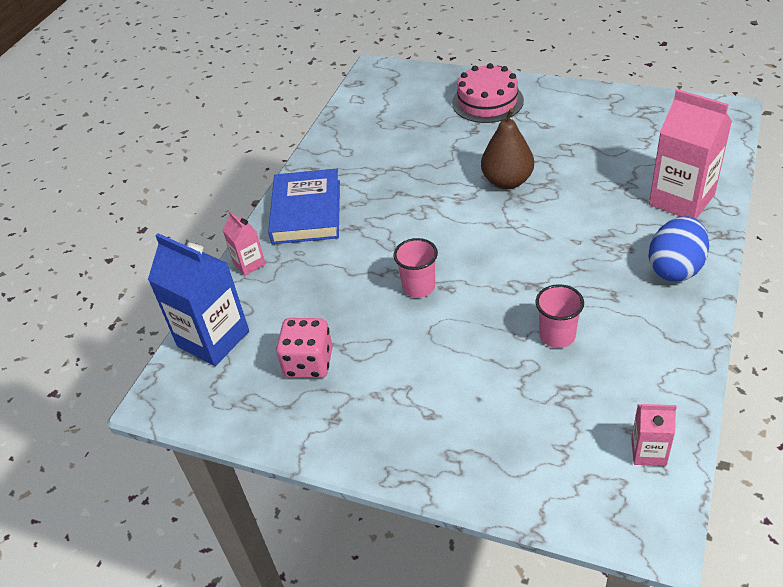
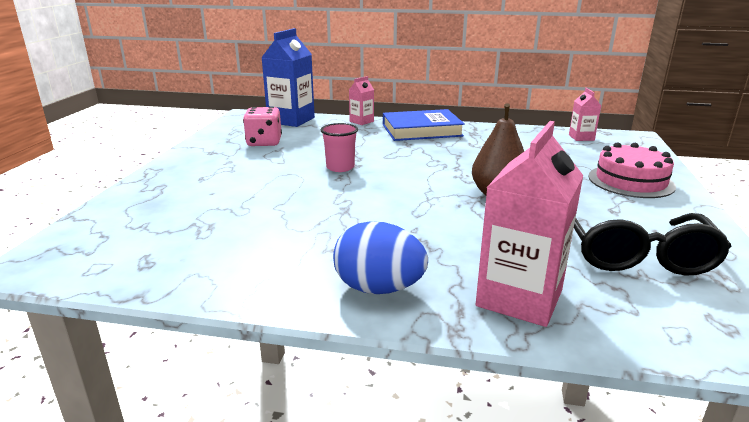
camera: 75 degrees right, 20 degrees down
(557, 336) = (275, 221): pink cup -> none
(618, 134) = (635, 254): none -> black glasses
(648, 452) = (113, 265): pink carton -> pink carton (581, 137)

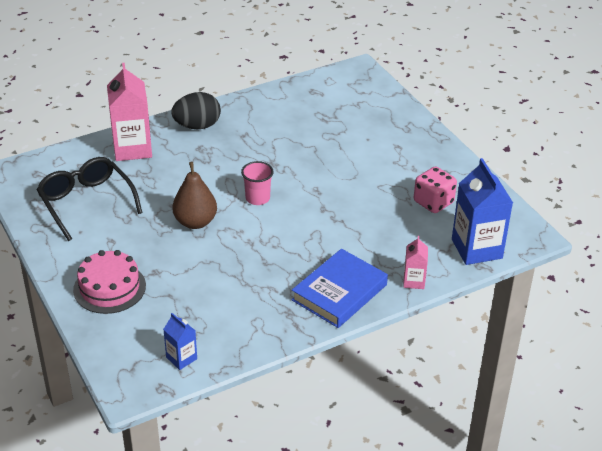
camera: 140 degrees right, 15 degrees up
(340, 167) = (331, 200): pink cup -> pink cup (257, 198)
(379, 288) = (197, 126): blue egg -> black egg
(581, 137) = (181, 358): pink carton -> blue carton

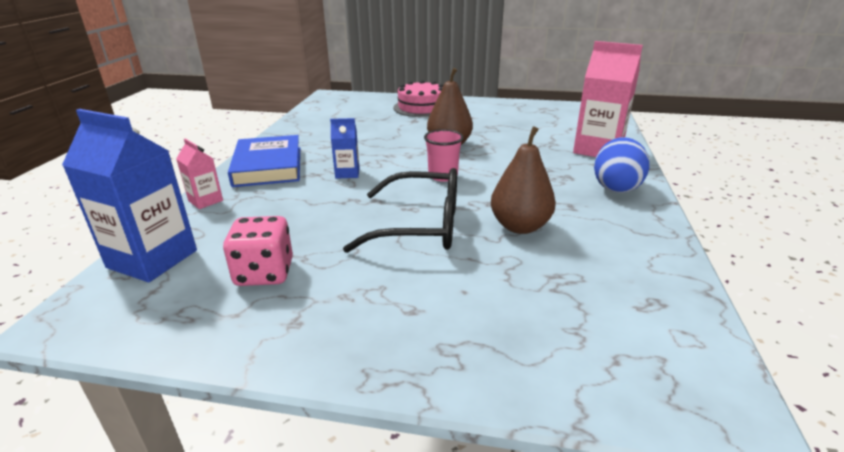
camera: 130 degrees right, 10 degrees down
(86, 203) = (530, 120): black glasses -> black glasses (420, 226)
(181, 358) = (324, 109): blue carton -> blue carton (347, 173)
(197, 126) = (616, 187): black egg -> blue egg
(290, 144) = (520, 226): none -> brown pear

